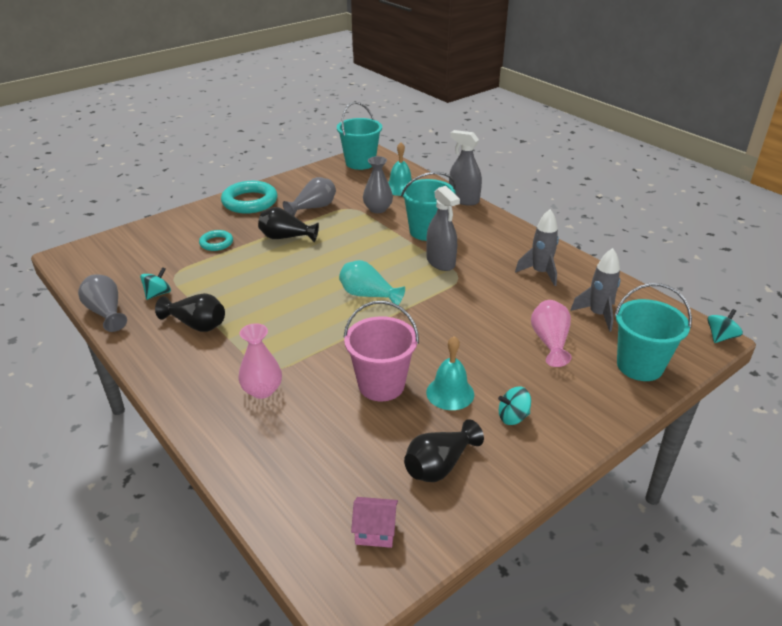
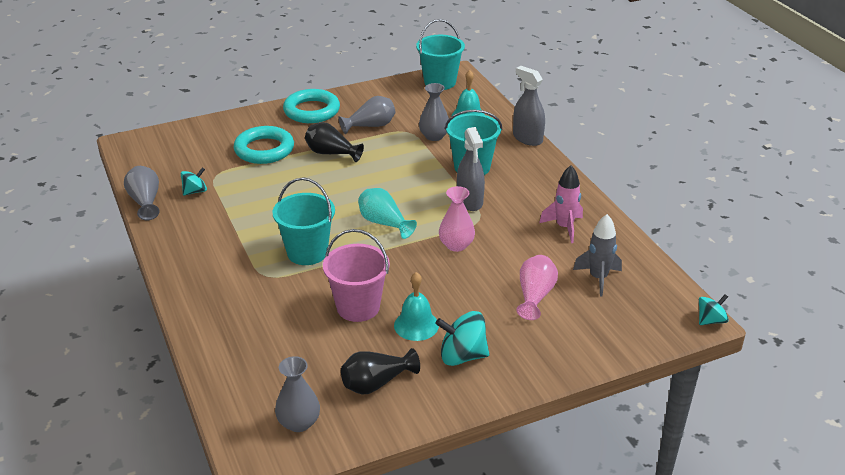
camera: 15 degrees right, 0 degrees up
(196, 325) = (218, 226): black vase -> none
(216, 243) = (264, 150): turquoise ring -> turquoise ring, size x1.83
(262, 390) = (253, 293): pink vase -> pink vase (456, 245)
(375, 531) = (299, 423): pink house -> grey vase
(513, 417) = (462, 356): turquoise spinning top -> turquoise spinning top, size x1.63
(540, 273) = (564, 227): grey rocket -> pink rocket
(639, 366) = (610, 333): turquoise bucket -> turquoise bucket (307, 252)

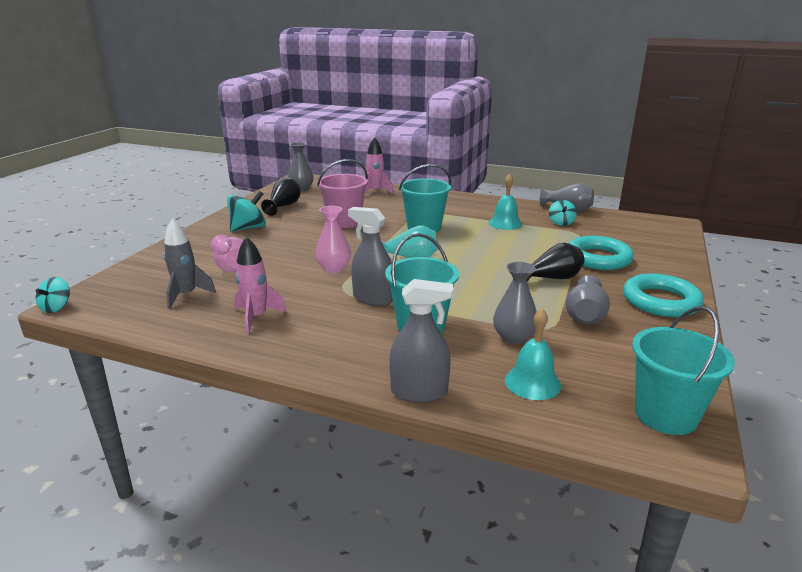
camera: 135 degrees right, 10 degrees down
(233, 351) = (375, 191): none -> pink rocket
(416, 325) = (296, 228): turquoise bell -> turquoise bell (505, 223)

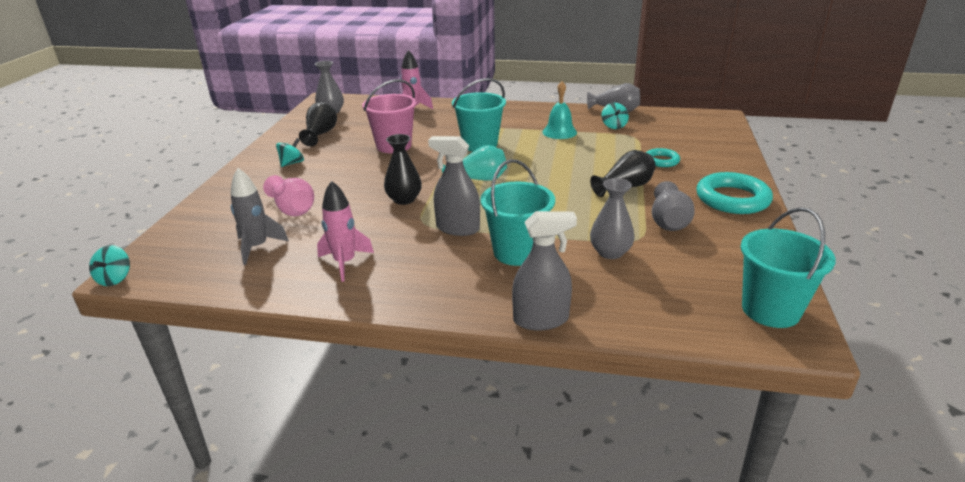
camera: 10 degrees left, 5 degrees up
(248, 228) = (292, 163): turquoise spinning top -> turquoise spinning top, size x0.61
(334, 268) = (404, 199): pink vase -> black vase
(532, 382) = (643, 295): turquoise bell -> none
(598, 258) = (661, 161): turquoise ring -> turquoise ring, size x0.55

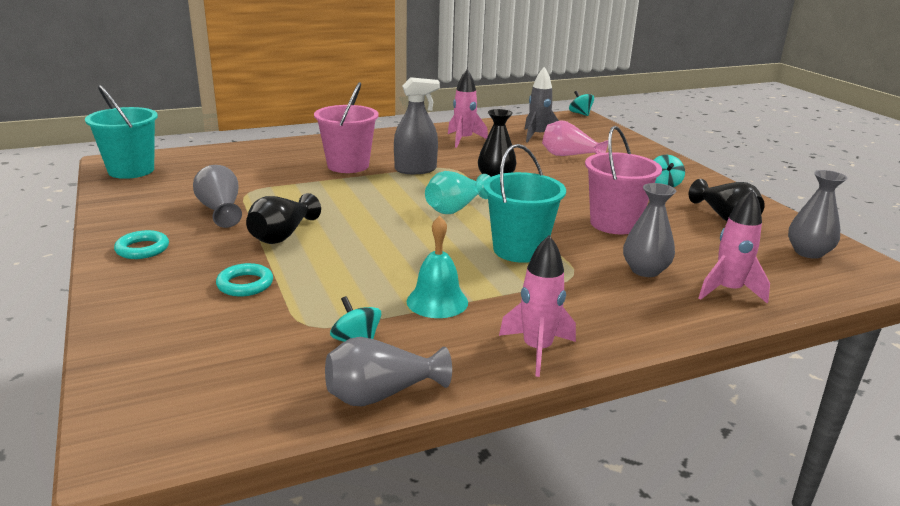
camera: 145 degrees right, 5 degrees down
(517, 252) = (348, 165): turquoise bucket -> pink bucket
(536, 109) = (537, 350): none -> pink rocket
(541, 319) = (299, 141): grey spray bottle -> none
(610, 252) = (269, 179): grey vase -> grey vase (645, 270)
(732, 199) = (142, 249): turquoise ring -> turquoise ring, size x0.55

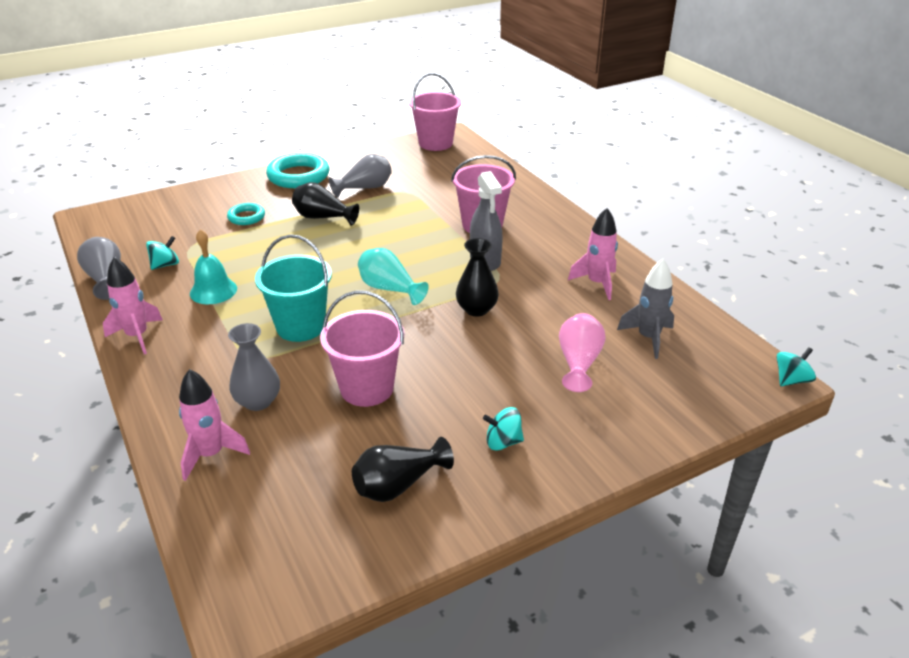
camera: 85 degrees right, 10 degrees up
(131, 170) = (435, 143): turquoise bucket -> pink bucket
(142, 249) = (298, 176): turquoise ring -> turquoise ring, size x1.83
(808, 252) = (299, 547): grey vase -> none

